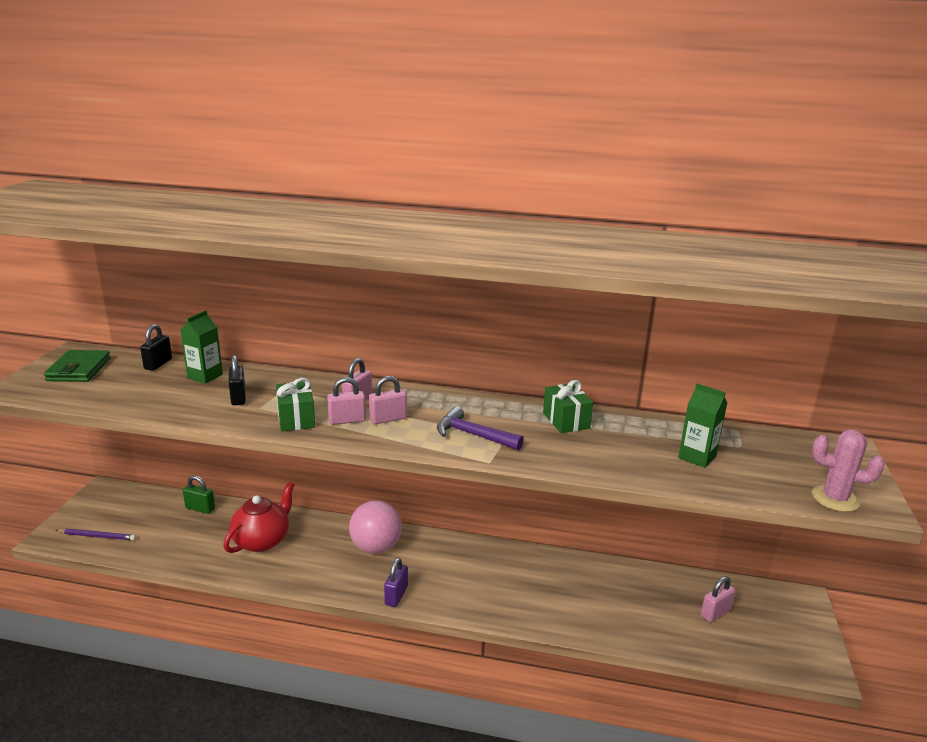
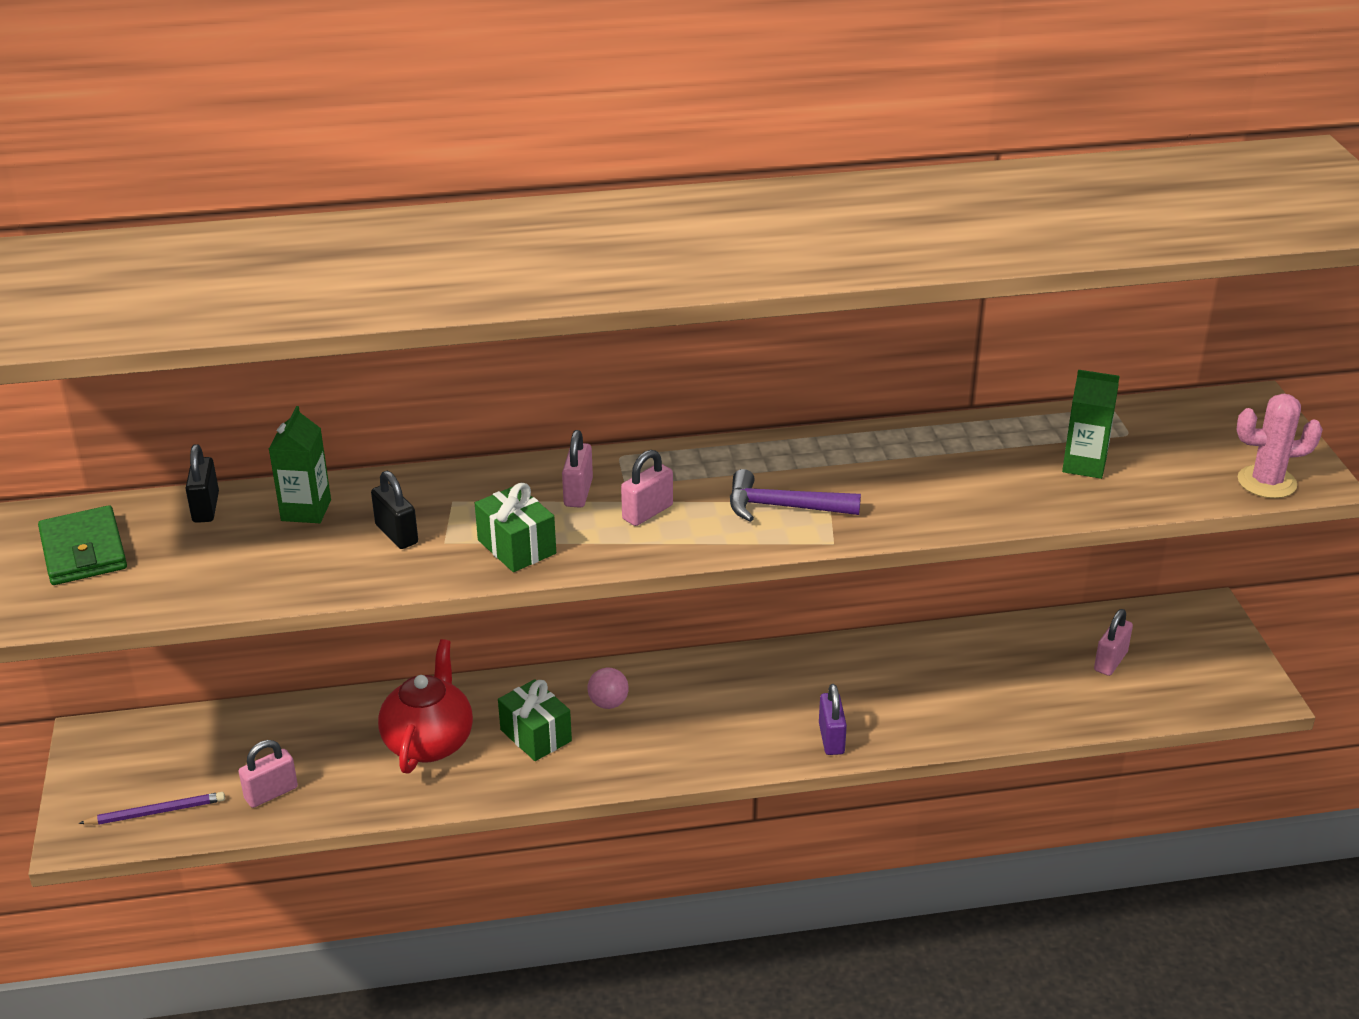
camera: 20 degrees left, 10 degrees up
(200, 508) = (287, 721): green padlock -> none
(347, 420) = (592, 530): pink padlock -> pink padlock (271, 793)
(376, 547) = (608, 703): pink ball -> pink ball, size x0.50
(396, 595) = (685, 762): purple padlock -> purple padlock (831, 738)
(566, 420) = (889, 451): green gift -> green gift (536, 735)

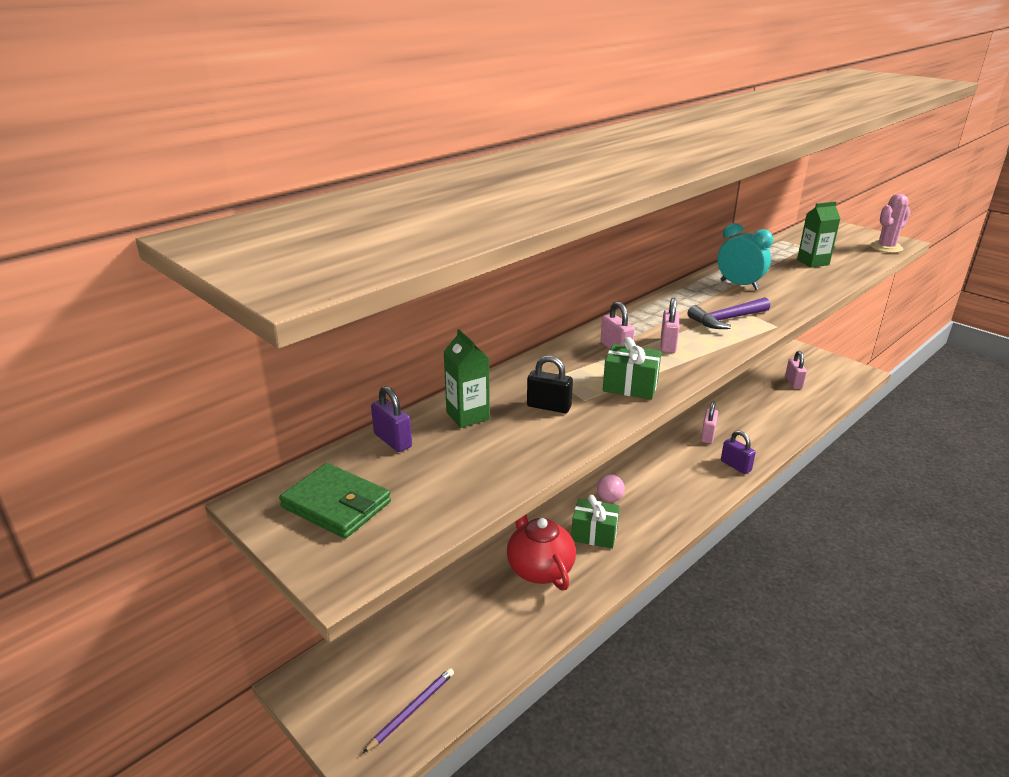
camera: 35 degrees left, 5 degrees down
(206, 507) = (392, 440): black padlock -> purple padlock
(271, 793) = (479, 652): pink padlock -> pink padlock (707, 435)
(897, 462) = (739, 285): none -> turquoise clock

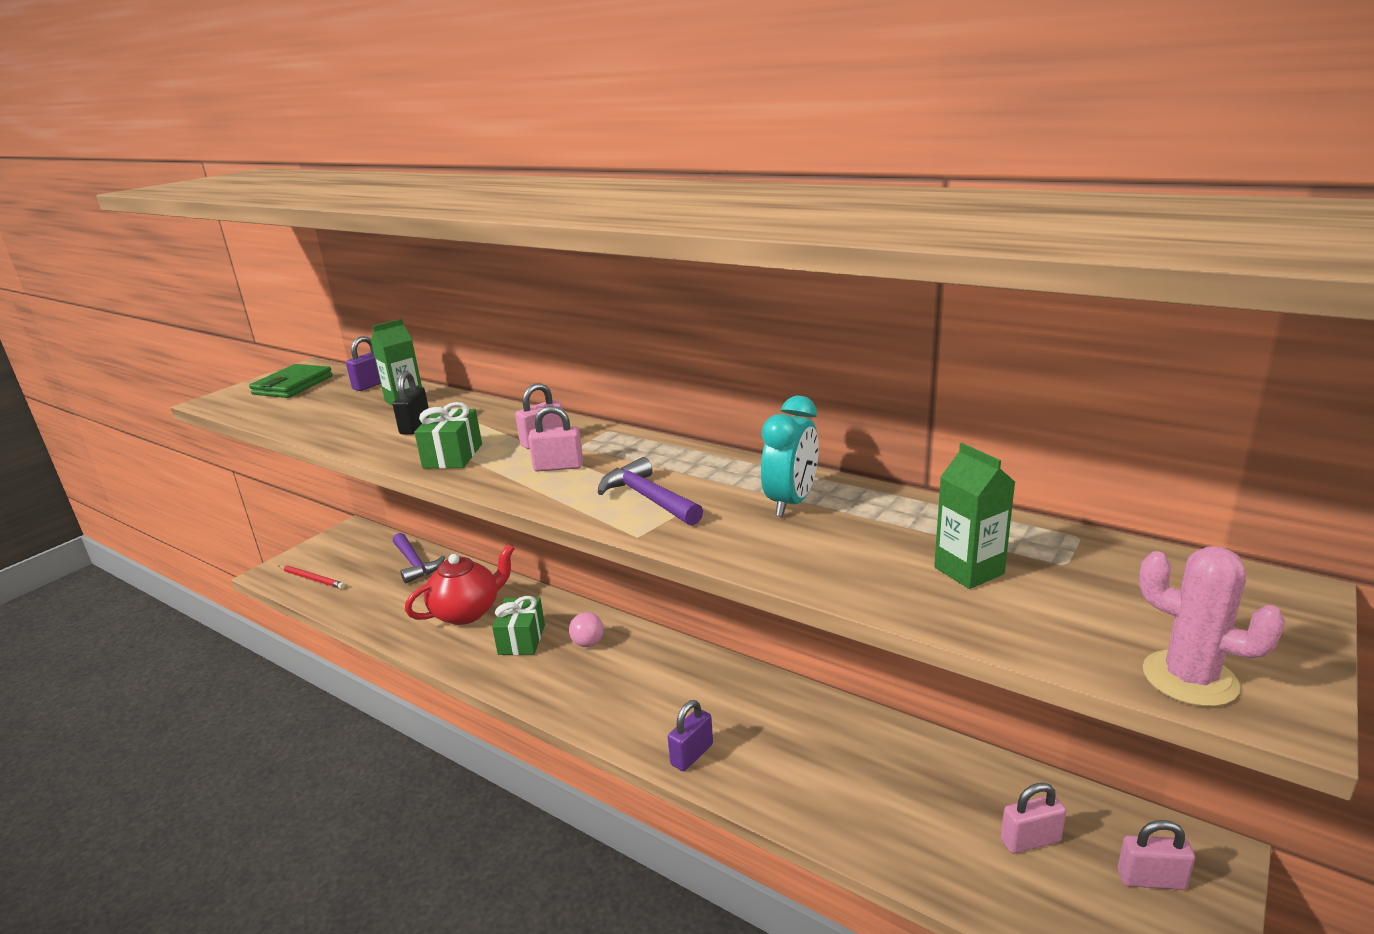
camera: 80 degrees right, 5 degrees down
(411, 710) = (312, 579): purple pencil -> red pencil
(427, 611) = (415, 564): none -> purple hammer
(707, 435) = (766, 721): pink padlock -> pink padlock (1151, 879)

